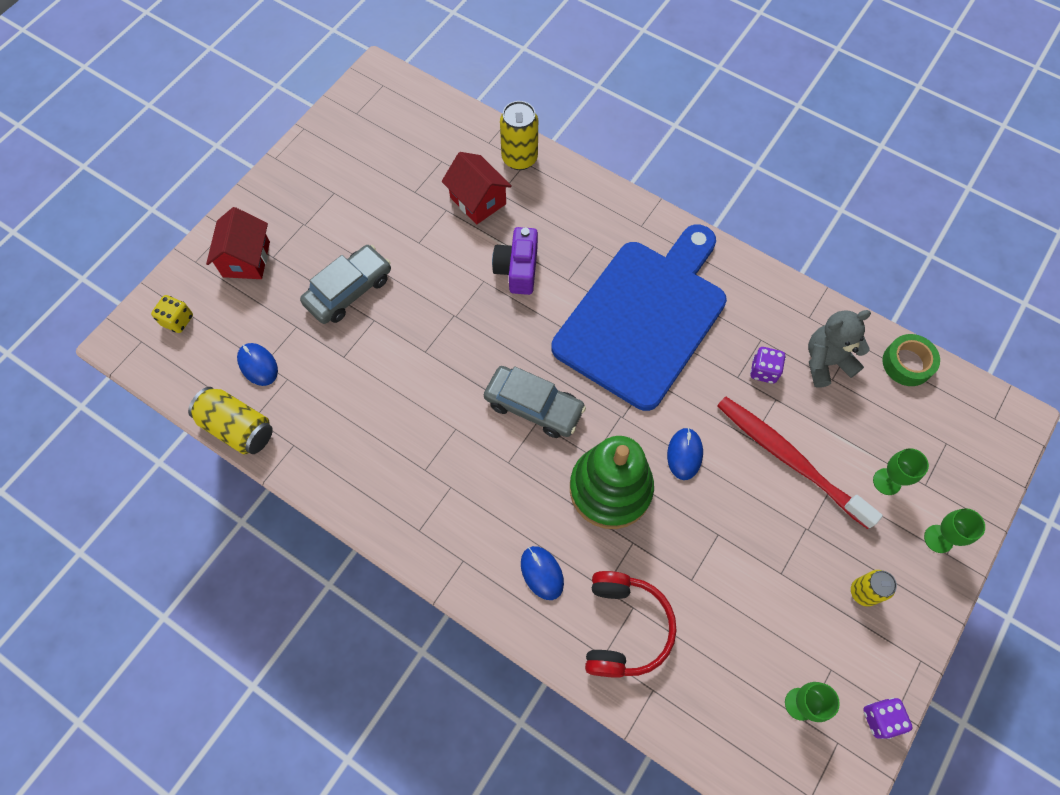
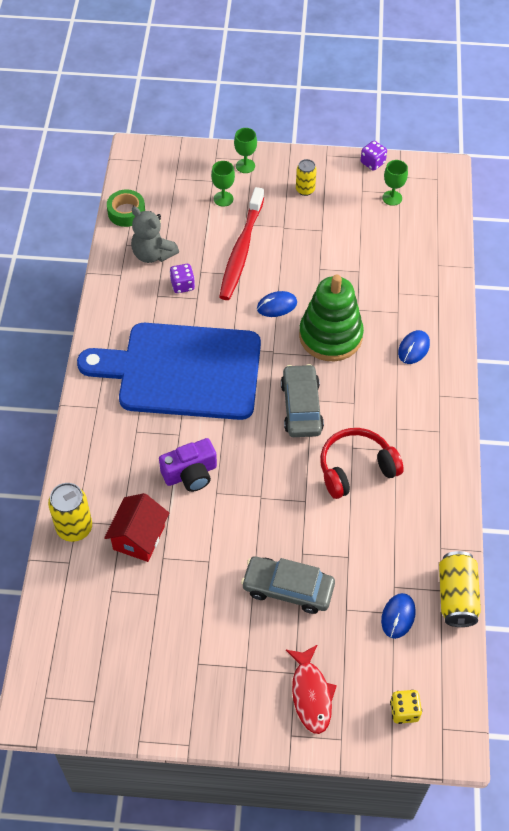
camera: 120 degrees left, 10 degrees down
(246, 259) = (311, 694): red house -> red fish
(624, 628) = (414, 292): red headphones -> red headphones (356, 469)

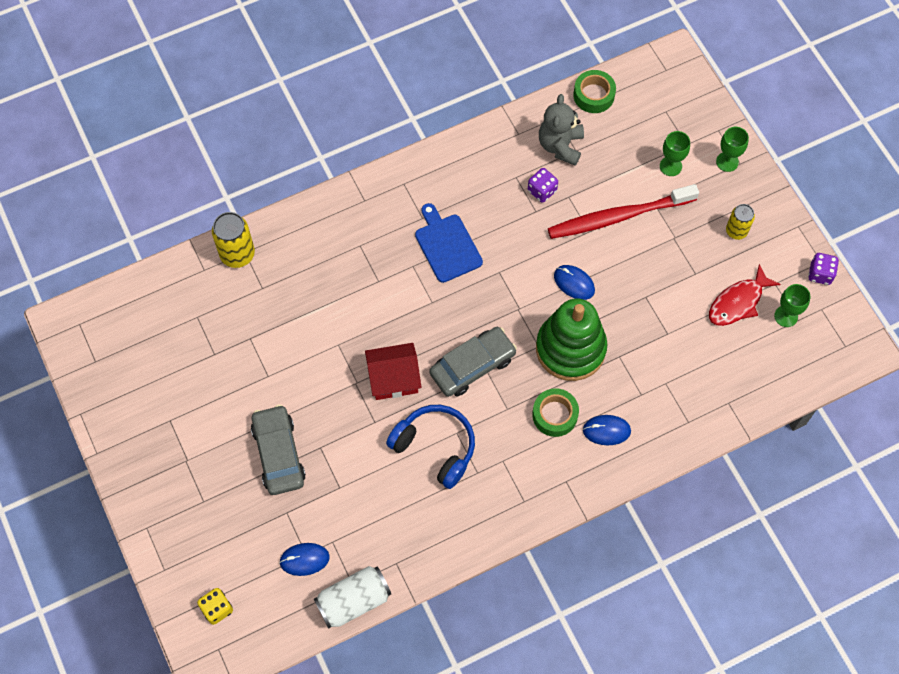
camera: 60 degrees right, 10 degrees up
(139, 537) = (258, 308): red house -> red house (394, 379)
(182, 371) = (447, 245): blue cutting board -> blue cutting board, size x0.45
(190, 474) = (344, 313): purple camera -> none
(311, 694) = (191, 524): red fish -> red fish (738, 302)
(356, 469) = (435, 448): red headphones -> blue headphones
(379, 374) = (555, 415): none -> green tape
(456, 596) = (354, 601): yellow can -> white can

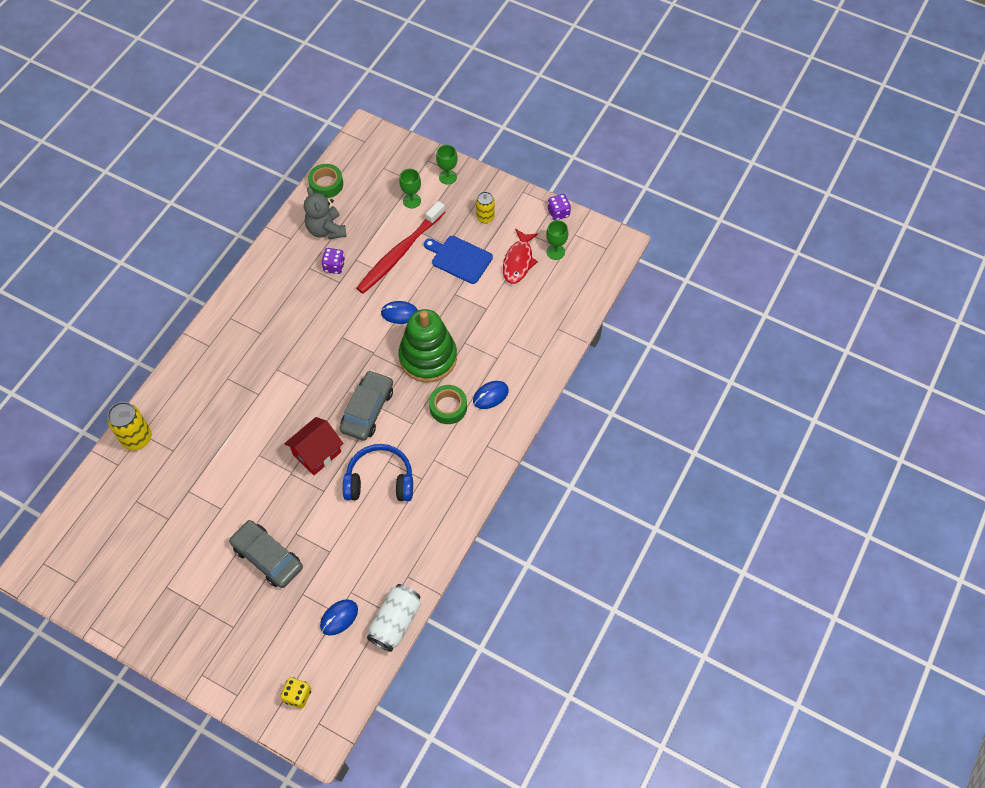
camera: 35 degrees left, 5 degrees down
(447, 245) = (292, 341): blue cutting board -> blue cutting board (459, 258)

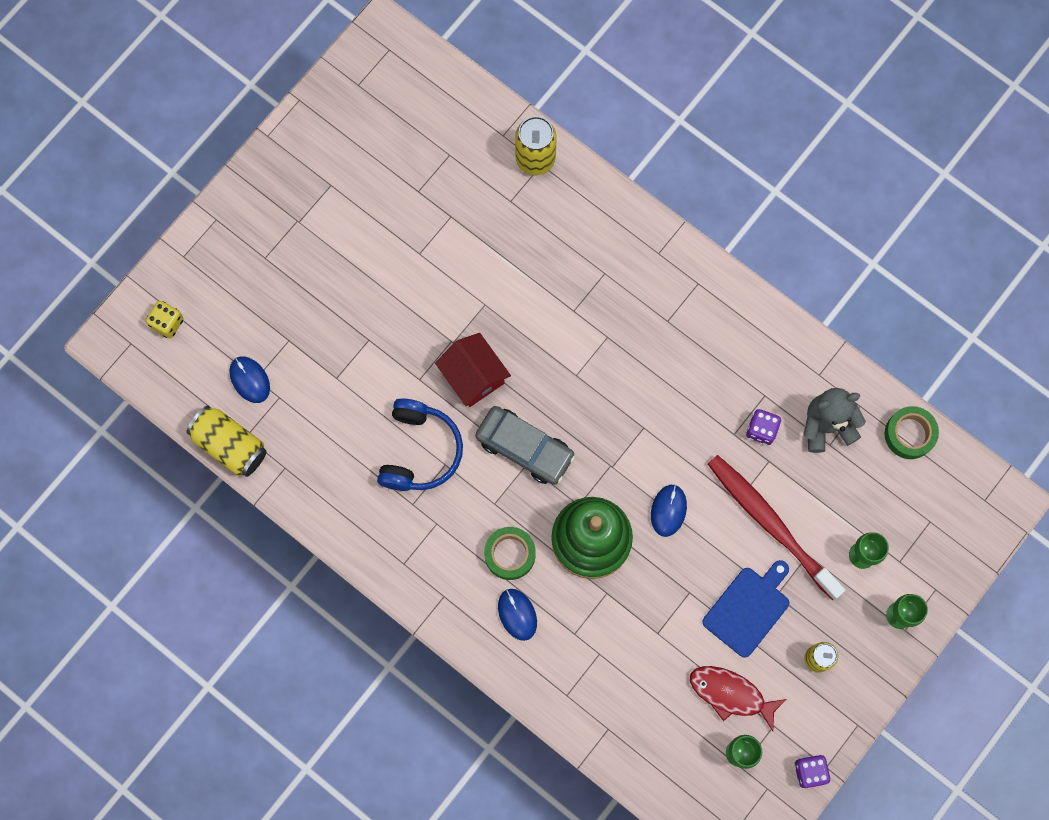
camera: 100 degrees right, 15 degrees up
(267, 557) = (344, 304): grey car -> none
(395, 622) = (230, 445): white can -> yellow can

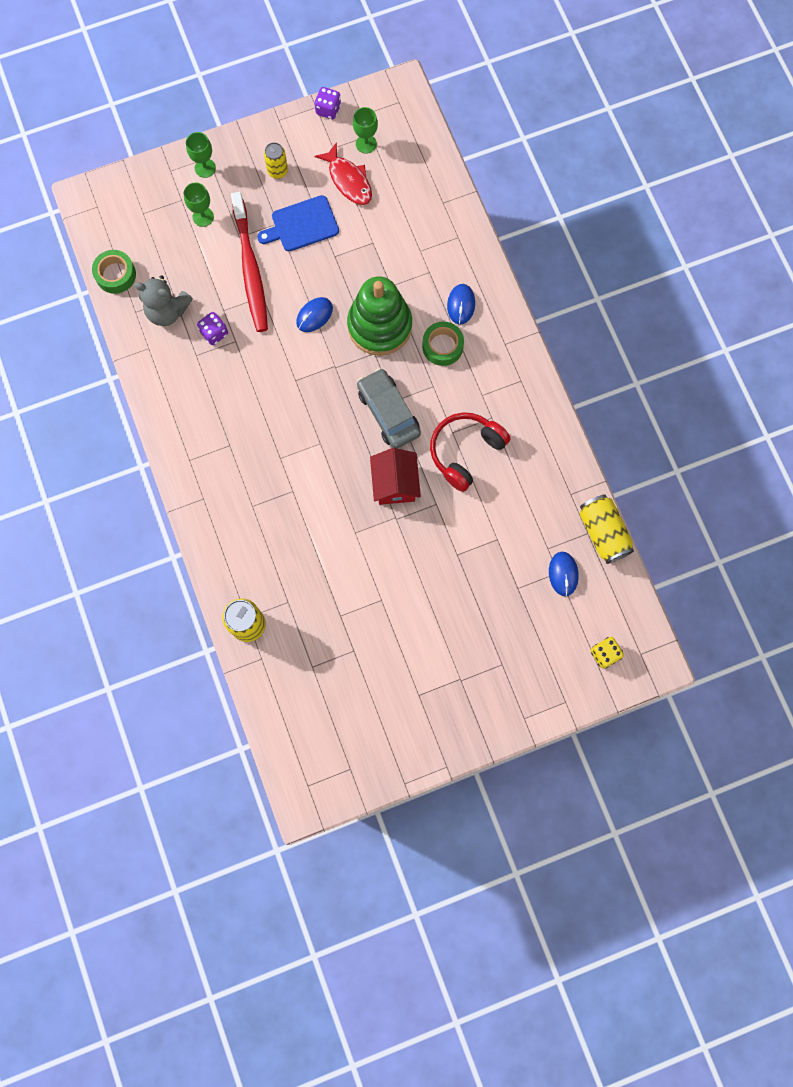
camera: 150 degrees left, 0 degrees up
(419, 451) = (465, 452): blue headphones -> red headphones

